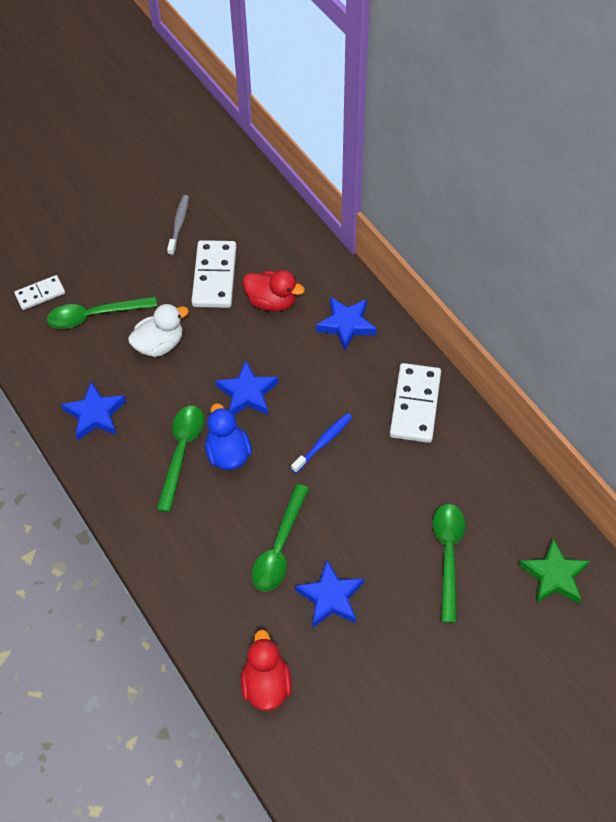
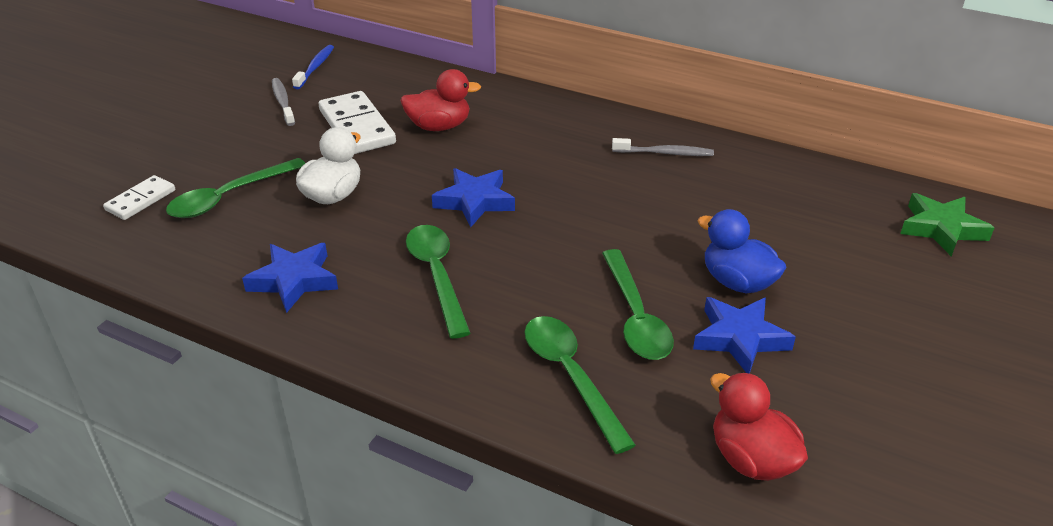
camera: 30 degrees left, 20 degrees down
(228, 453) = (496, 257): blue duck -> blue duck (737, 282)
(323, 442) = (598, 211): blue toothbrush -> blue toothbrush (315, 67)
(346, 325) = (536, 120): blue star -> none
(415, 405) = (665, 153): white domino -> grey toothbrush
(448, 555) = (823, 252): green spoon -> green spoon (570, 376)

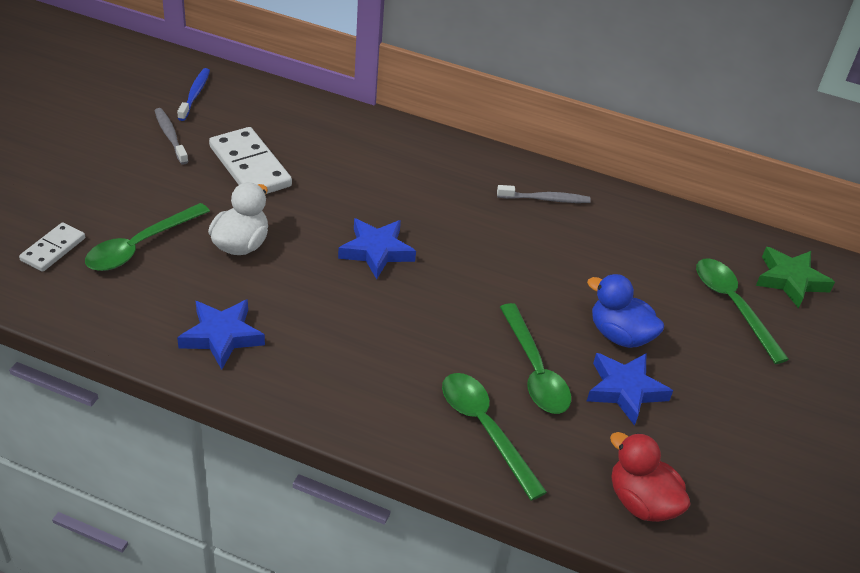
camera: 10 degrees left, 5 degrees up
(437, 276) = (353, 330): green spoon -> green spoon (732, 306)
(439, 126) = (330, 167): red duck -> none

